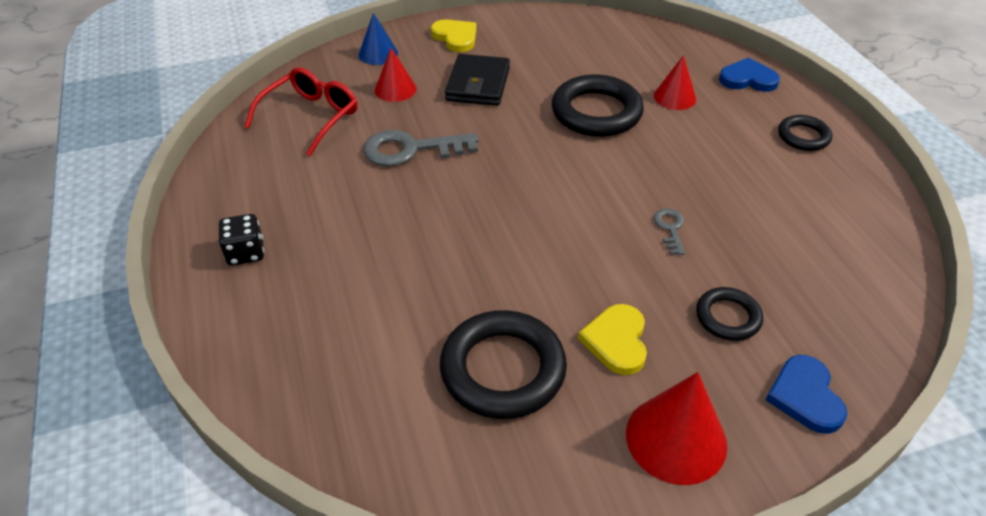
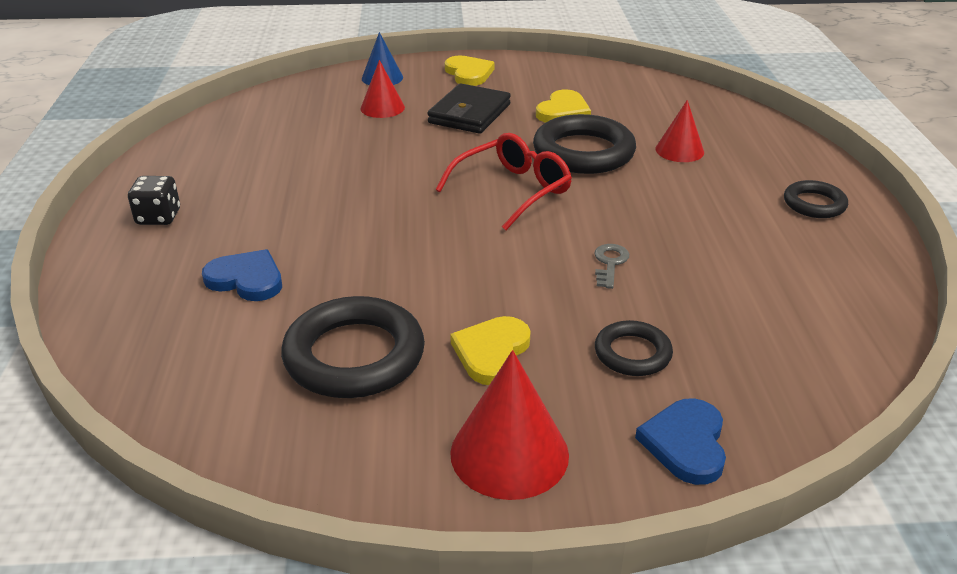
camera: 15 degrees right, 10 degrees down
(311, 117) = (286, 119): red glasses -> red glasses (512, 190)
(411, 149) = (370, 158): grey key -> none
(558, 68) = (563, 111): none -> yellow heart
(748, 79) = (774, 145): blue heart -> blue heart (246, 279)

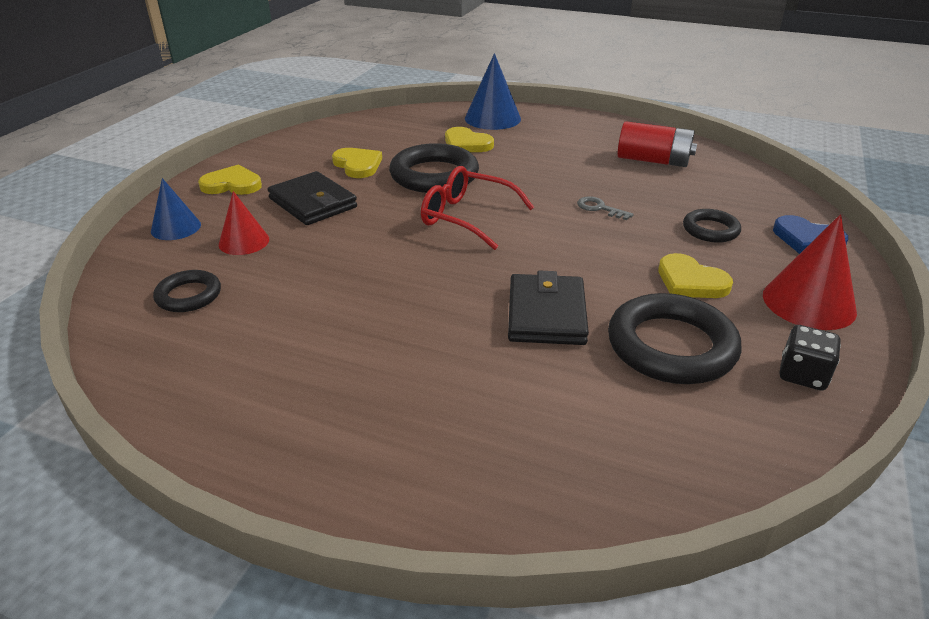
camera: 65 degrees left, 0 degrees up
(158, 217) = (334, 437): black dice -> black dice (802, 375)
(246, 279) = (515, 388): blue heart -> none
(366, 272) = (546, 314): none -> black wallet
(512, 190) = (467, 217): red glasses -> red glasses turned 45 degrees counterclockwise
(679, 150) = (466, 144): red cone -> yellow heart
(769, 148) = (492, 118): none -> blue cone
(790, 281) = (653, 160): none -> red battery
(814, 204) = (572, 128): black ring -> black ring (189, 295)

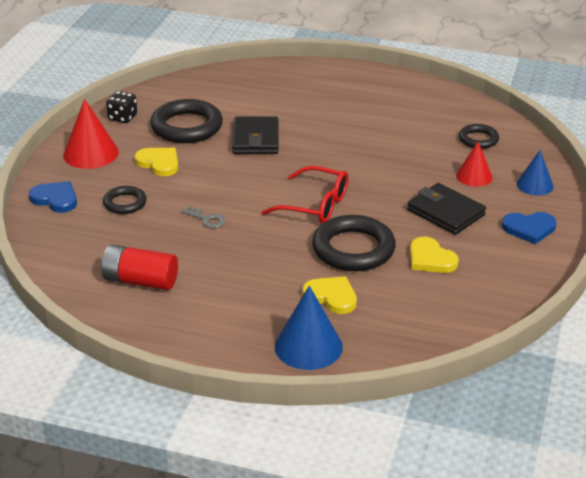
camera: 175 degrees right, 0 degrees up
(232, 184) = (529, 228): yellow heart -> blue heart

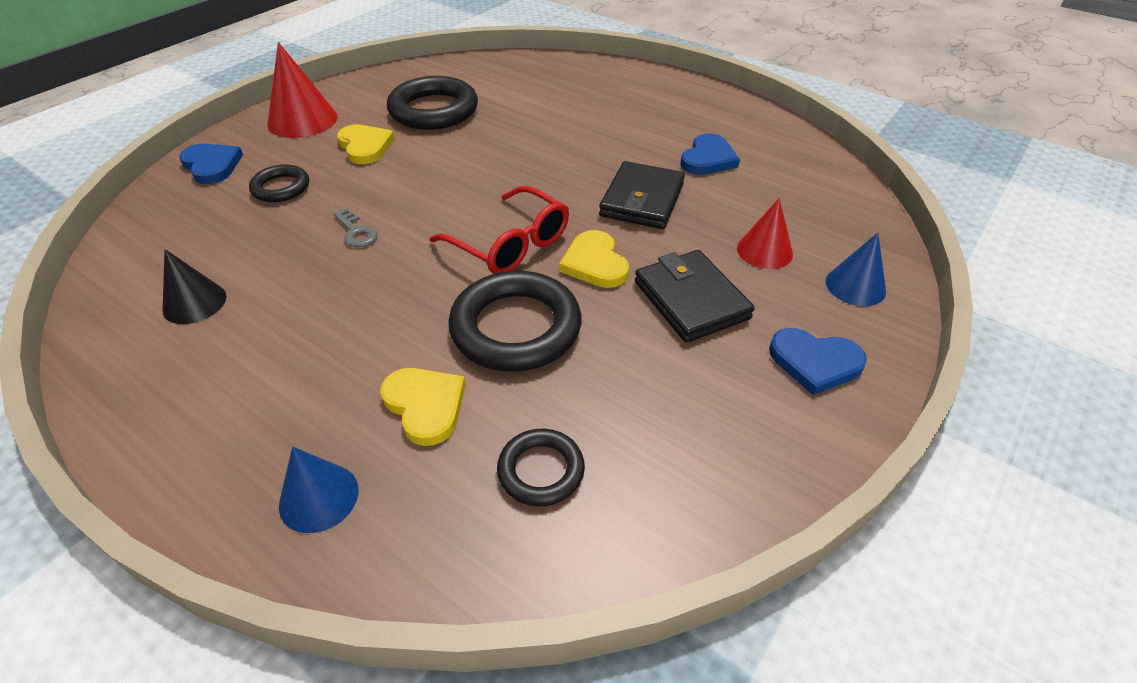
camera: 20 degrees right, 10 degrees up
(122, 117) = (374, 87): black dice -> none
(140, 281) = (194, 303): red battery -> black cone
(255, 139) = (501, 140): black wallet -> black wallet (642, 200)
(308, 346) = (319, 497): blue cone -> blue cone, size x0.64
(408, 125) = (708, 159): none -> blue heart
(430, 259) = (623, 377): yellow heart -> yellow heart (595, 263)
(478, 139) = (797, 197): black ring -> black ring (541, 471)

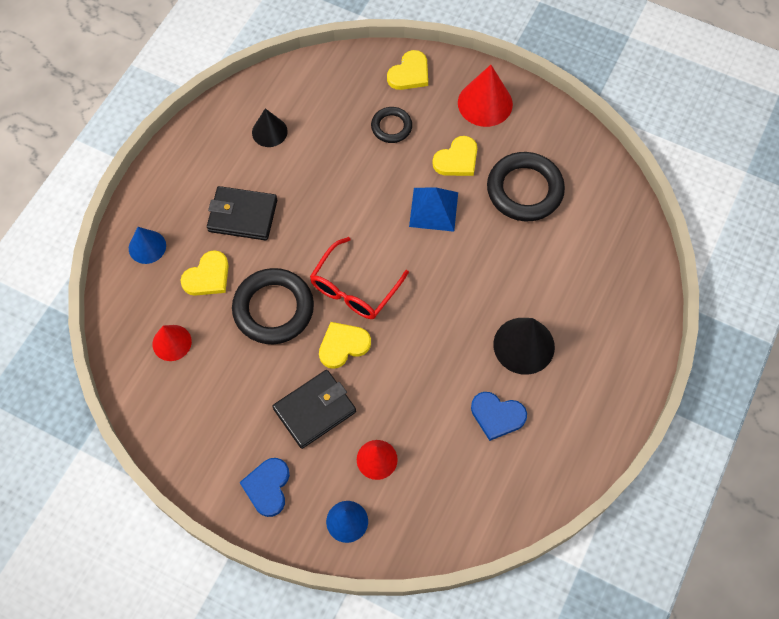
camera: 80 degrees right, 20 degrees up
(212, 165) = (409, 73): blue heart -> yellow heart
(356, 232) = (350, 191): grey key -> none
(424, 170) = (433, 209): none -> blue pyramid
(541, 471) = (172, 342): black ring -> red cone
(625, 133) = (524, 345): none -> black cone
(642, 200) = (425, 369): black wallet -> black wallet (242, 215)

